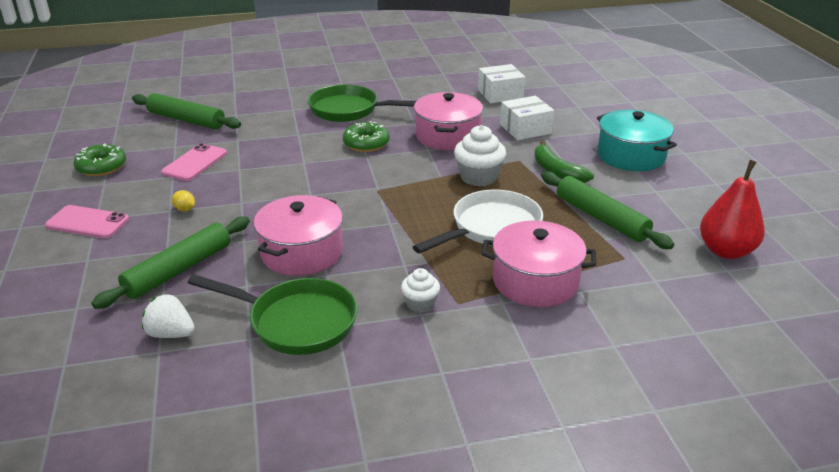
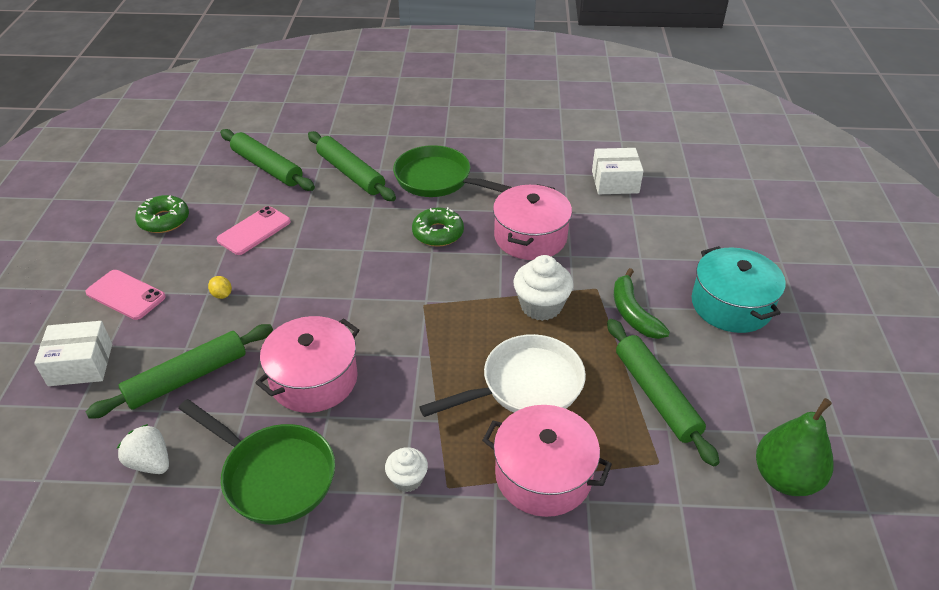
camera: 15 degrees right, 10 degrees up
(267, 115) = (351, 173): none -> green rolling pin
(525, 129) = (623, 241): white box -> white box (80, 364)
(726, 251) = (785, 478): red pear -> green pear

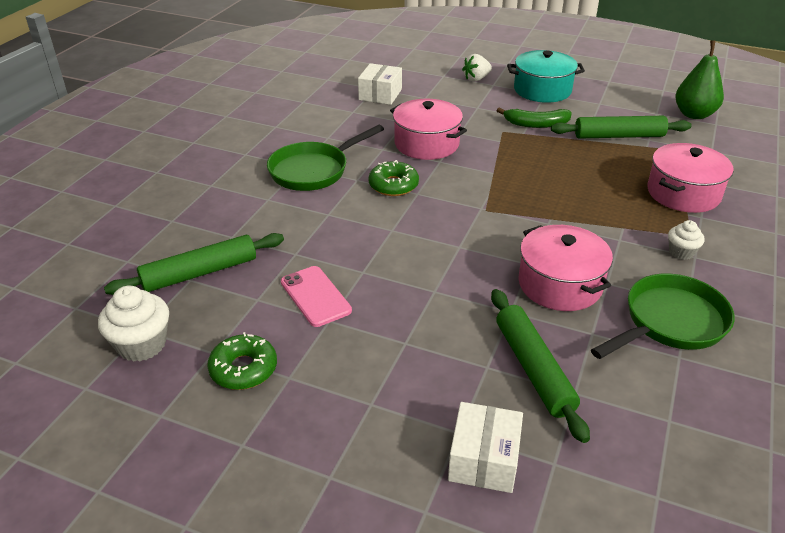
camera: 70 degrees left, 5 degrees down
(126, 295) = (374, 413): pink phone -> none
(150, 463) = (645, 404): white strawberry -> white strawberry (476, 79)
(222, 295) = (413, 331): yellow lemon -> none
(351, 173) = (261, 217): green rolling pin -> none
(525, 386) = (596, 182): white pan -> none
(541, 306) = (512, 157): white cupcake -> white cupcake (142, 344)

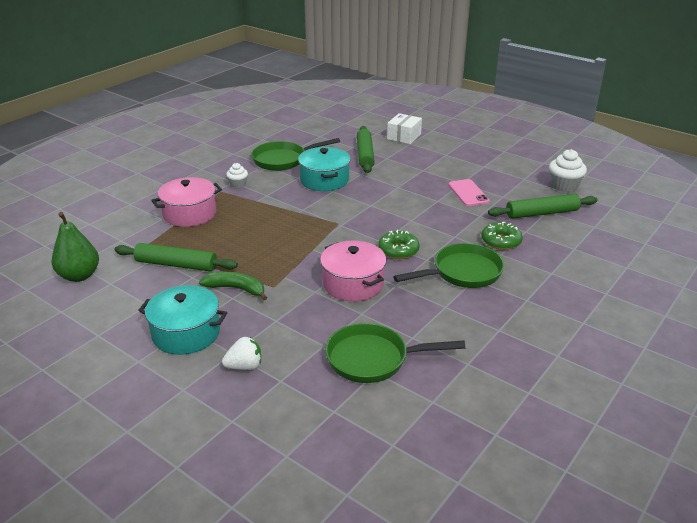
camera: 165 degrees left, 5 degrees down
(243, 369) = (507, 171): green donut -> green donut (501, 241)
(380, 94) = (373, 359): white box -> green pan
(560, 284) = (324, 180): pink pot -> turquoise pot

